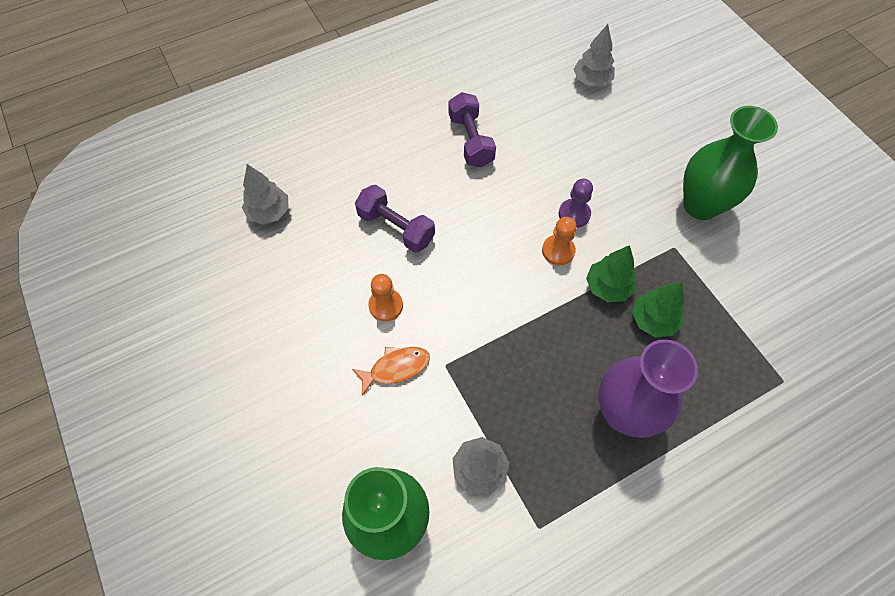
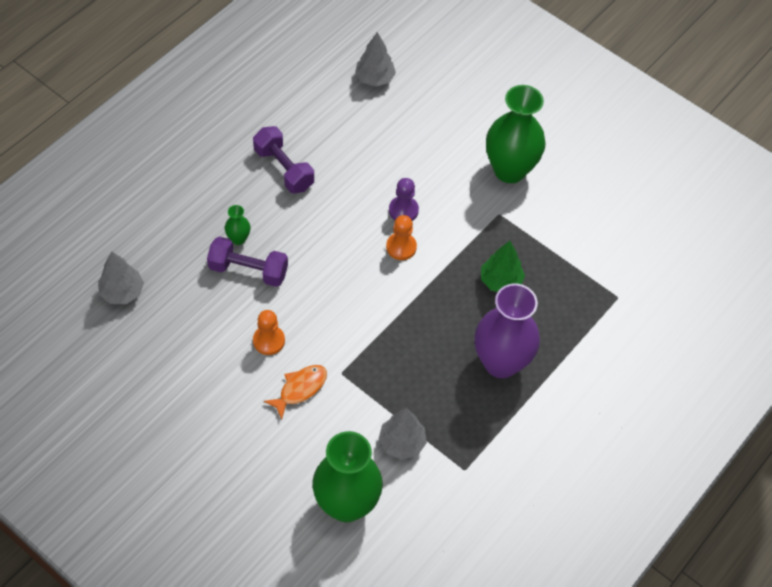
camera: 25 degrees left, 5 degrees down
(400, 194) = (238, 239): none -> green vase
(607, 287) = (454, 265): green tree -> none

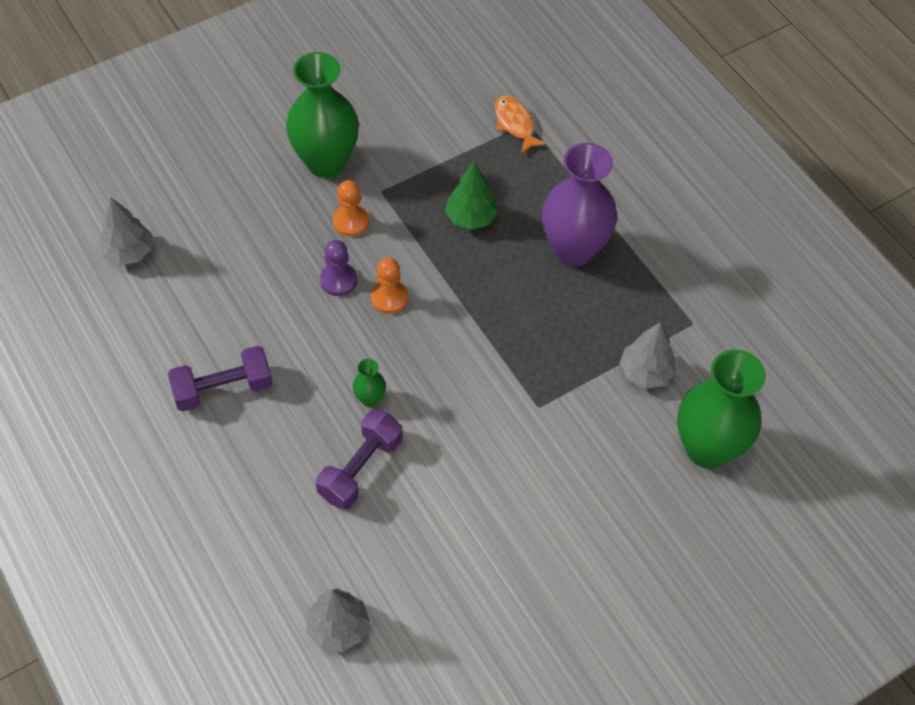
camera: 70 degrees left, 0 degrees up
(238, 239) = (309, 468): green vase -> green vase (370, 399)
(269, 341) = (470, 472): orange pawn -> orange pawn (351, 221)
(300, 389) = (546, 455): orange fish -> orange fish (515, 124)

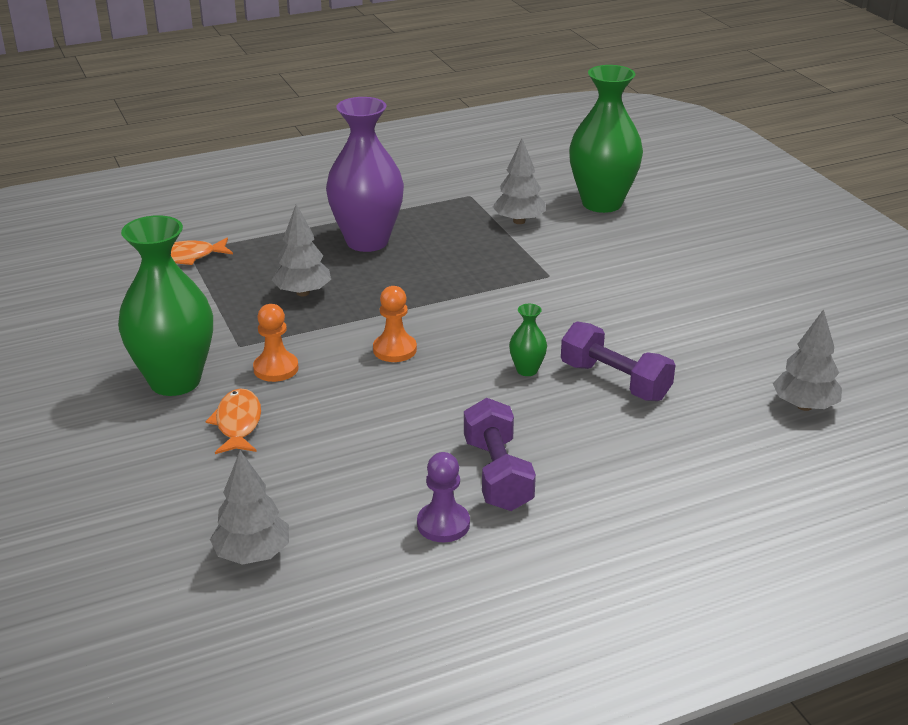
camera: 80 degrees left, 25 degrees down
(275, 213) = (238, 423): none -> orange fish
(339, 280) = (359, 382): purple pawn -> purple pawn (443, 524)
(471, 217) = (303, 292): green tree -> grey tree

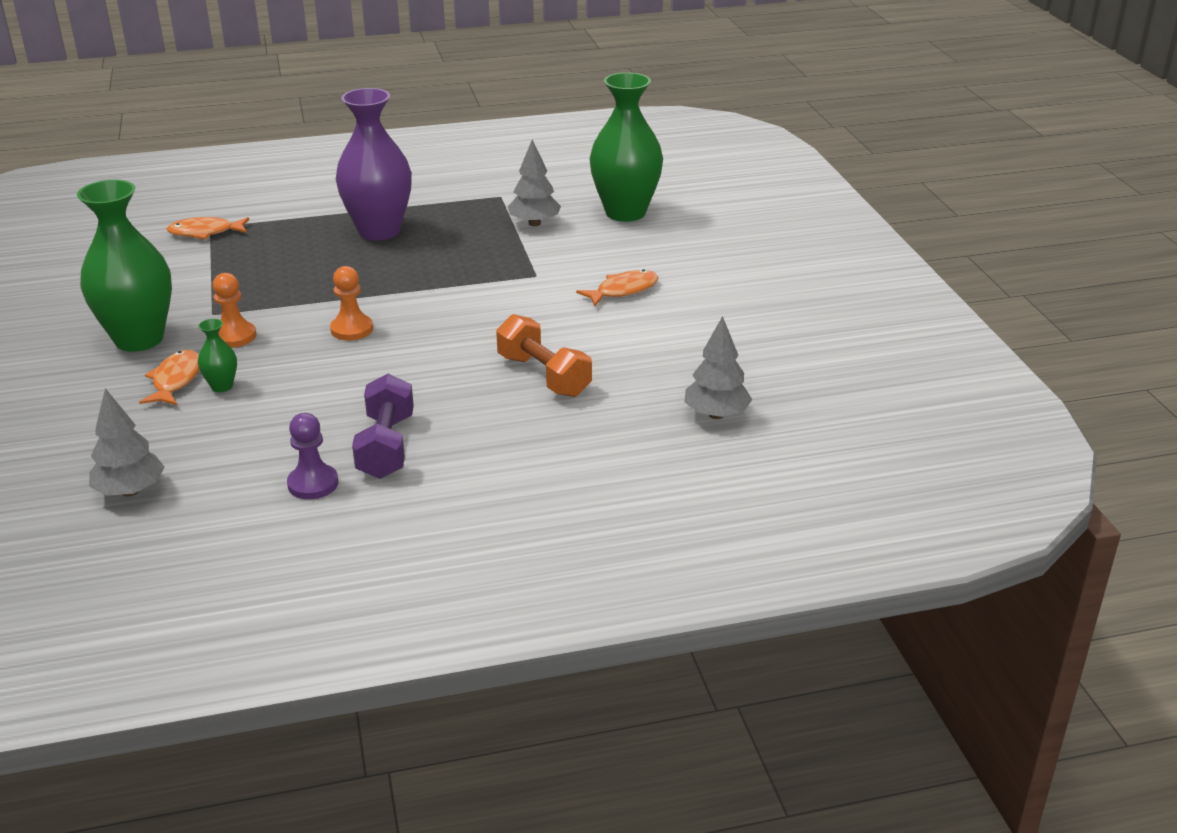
camera: 10 degrees right, 0 degrees up
(303, 292) = (294, 272): grey tree -> none
(527, 370) = (465, 358): green vase -> green vase (222, 386)
(615, 381) = (543, 376): purple dumbbell -> orange dumbbell
(643, 284) = (623, 290): none -> orange fish

